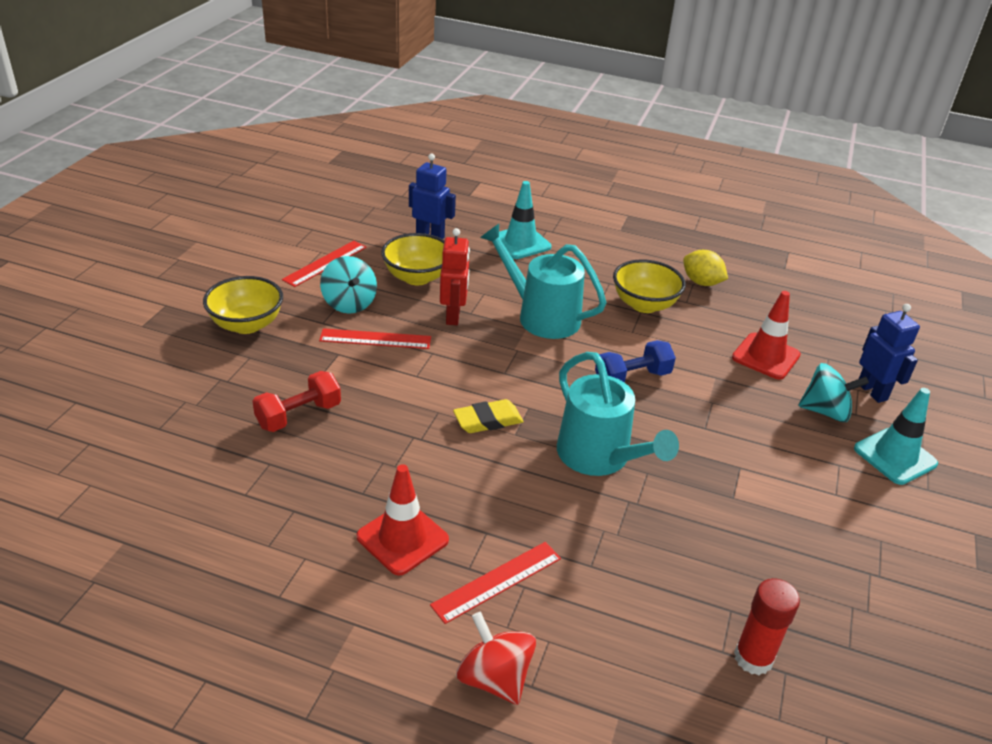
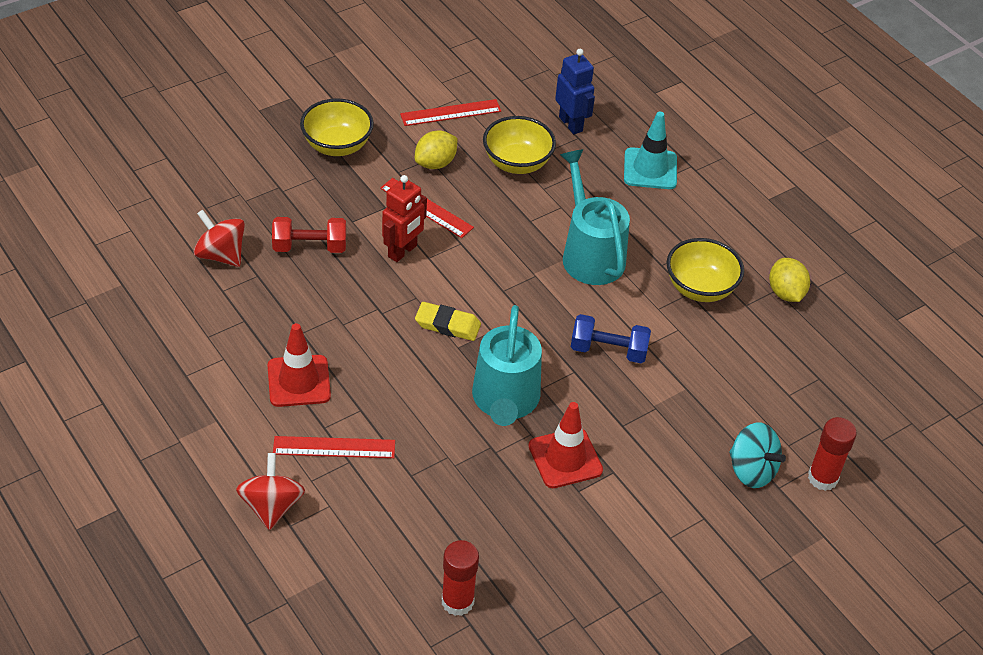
camera: 35 degrees right, 10 degrees up
(213, 462) = (221, 255): none -> red spinning top
(349, 303) = (435, 163): turquoise spinning top -> yellow lemon
(453, 316) = (512, 217): red robot -> red robot (403, 251)
(765, 356) = (758, 394): red traffic cone -> red traffic cone (565, 458)
(872, 391) = (822, 478): blue robot -> red glue stick
(895, 456) = (766, 540): turquoise traffic cone -> none

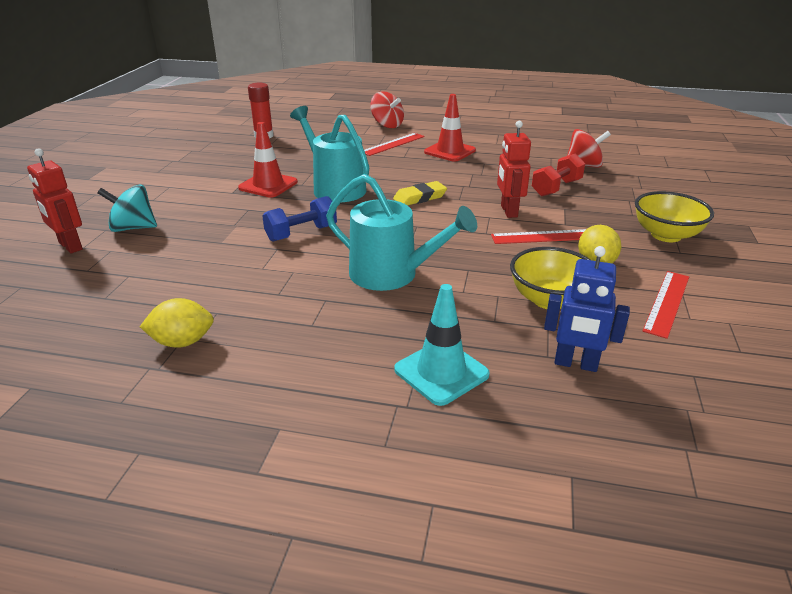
camera: 140 degrees right, 15 degrees down
(700, 288) = (272, 301): yellow bowl -> none
(785, 293) = (182, 342): yellow lemon -> yellow lemon turned 45 degrees counterclockwise
(822, 478) = (70, 246): red glue stick -> red robot

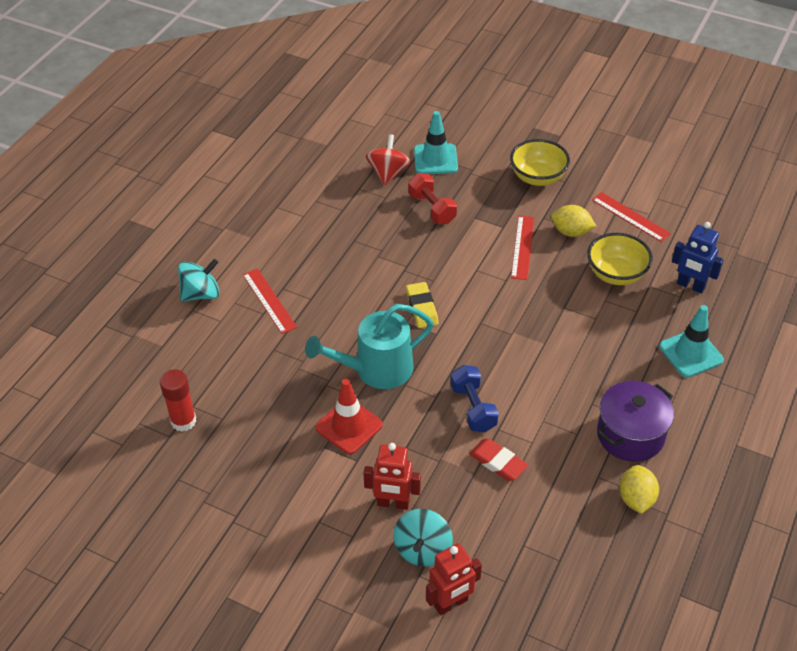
camera: 75 degrees left, 15 degrees up
(233, 252) = (497, 462): none -> red eraser
(282, 330) = (630, 435): none -> purple pot
(387, 125) = (201, 294): red spinning top -> turquoise spinning top
(391, 274) = (562, 356): turquoise watering can -> none
(450, 151) = (311, 258): red traffic cone -> none
(508, 211) = (469, 254): red robot -> red robot (393, 503)
(575, 364) = (690, 286): blue robot -> blue robot turned 90 degrees clockwise
(628, 182) = (435, 159): none -> turquoise traffic cone

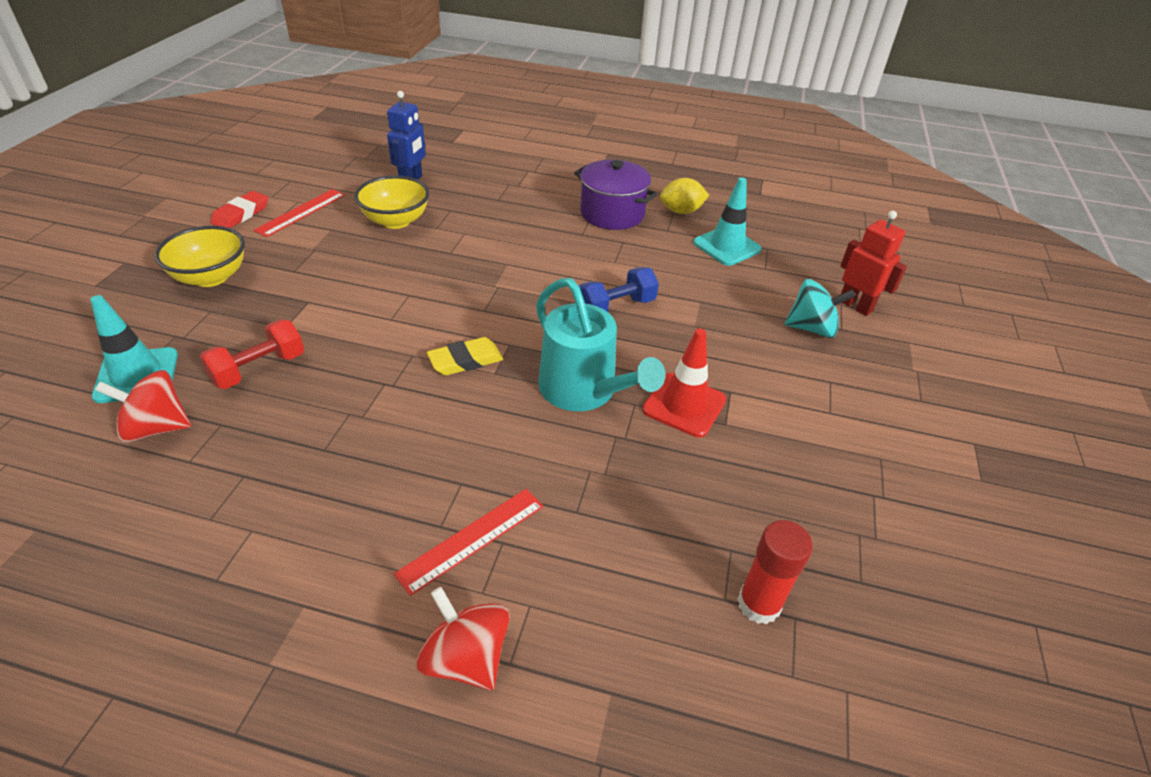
camera: 105 degrees left, 5 degrees down
(201, 294) = (466, 657): turquoise spinning top -> red spinning top
(393, 503) = (771, 355): red robot -> none
(497, 462) = (680, 287): red eraser -> red eraser (241, 214)
(522, 247) = (349, 284): red ruler -> none
(571, 232) = (323, 250): yellow lemon -> none
(691, 353) = (502, 183): turquoise traffic cone -> turquoise traffic cone (727, 246)

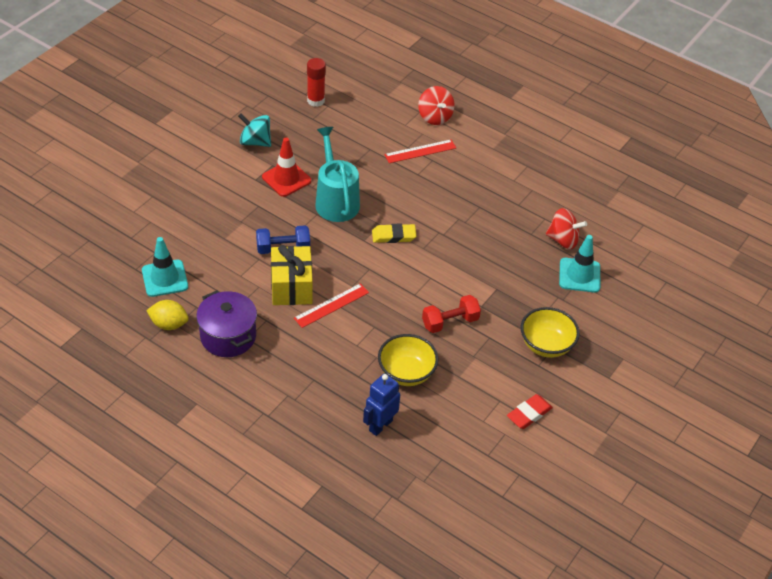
camera: 160 degrees left, 5 degrees up
(259, 369) = (512, 262): red dumbbell -> red dumbbell (450, 322)
(301, 212) = (480, 404): red ruler -> red ruler (331, 305)
(575, 269) = (291, 287): none -> yellow gift
(811, 328) = (171, 201): turquoise spinning top -> turquoise spinning top (255, 142)
(855, 306) = (125, 208): red robot -> none

